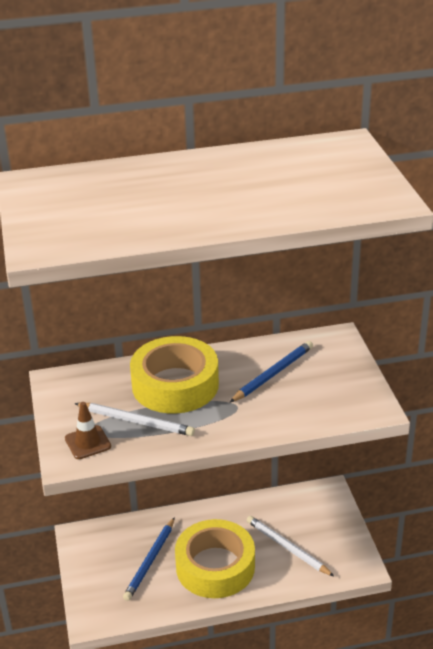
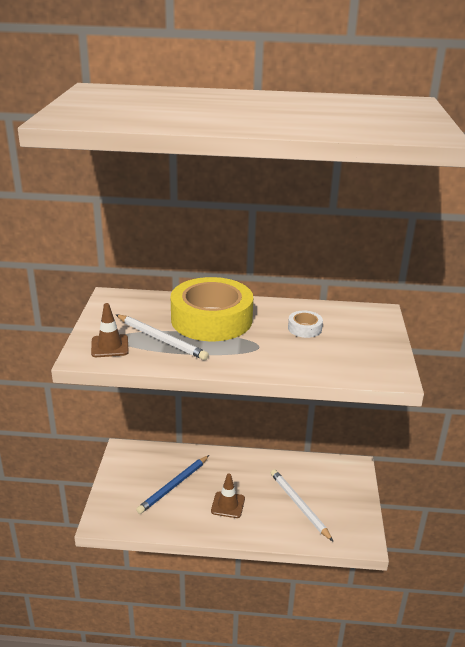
camera: 15 degrees right, 5 degrees down
(215, 566) = (228, 505): yellow tape -> brown traffic cone
(273, 374) = (304, 328): blue pencil -> white tape

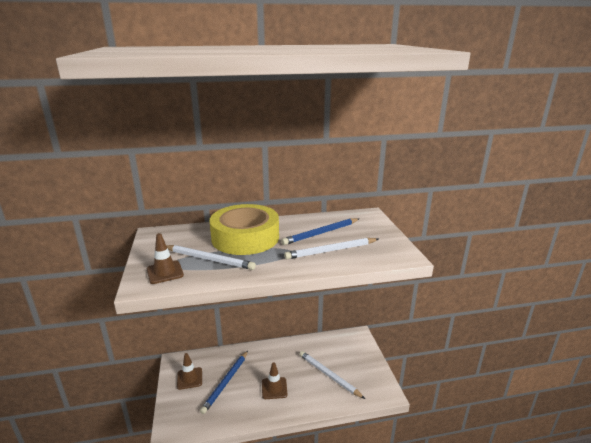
camera: 15 degrees left, 5 degrees down
(134, 472) = (189, 378): none -> brown traffic cone
(304, 328) = (321, 233): white tape -> blue pencil
(306, 353) = (331, 250): none -> white pencil

